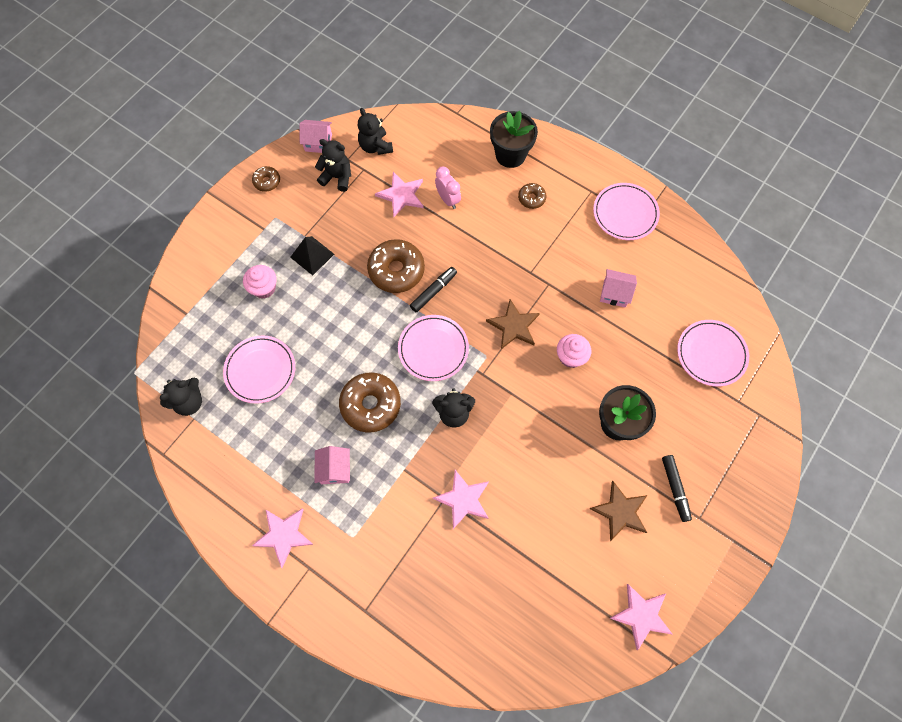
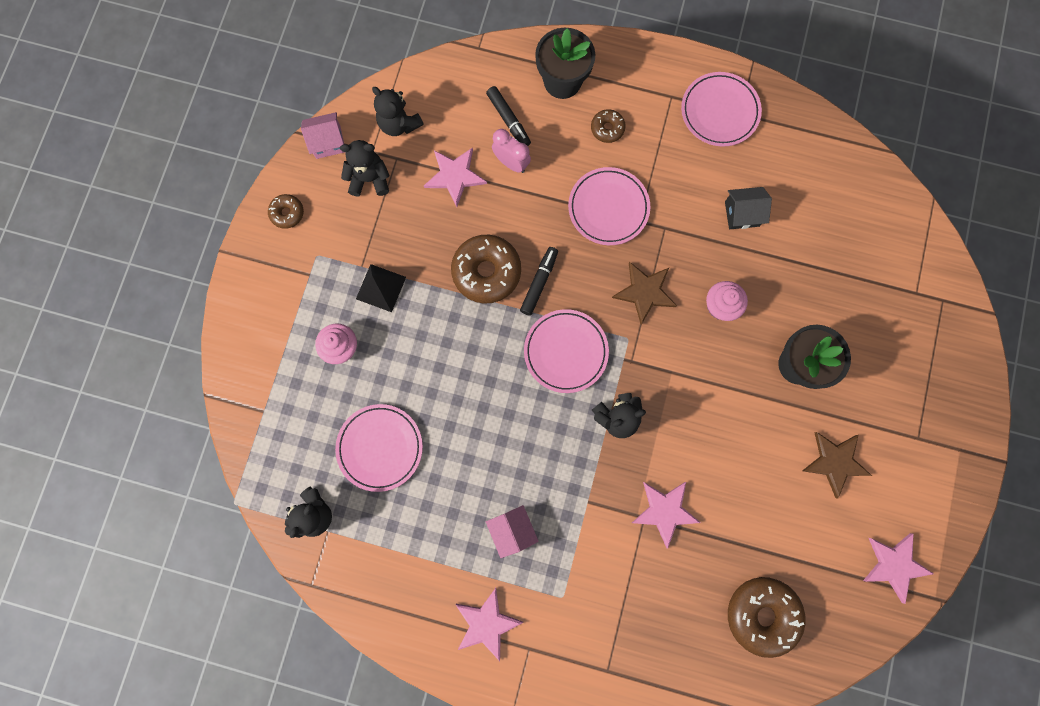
camera: 20 degrees left, 10 degrees up
(371, 405) = (522, 442): brown donut -> brown donut (762, 614)
(614, 293) = (742, 214): pink house -> black house
(675, 488) = (882, 415): black marker -> black marker (508, 120)
(711, 354) = (870, 249): pink plate -> pink plate (608, 208)

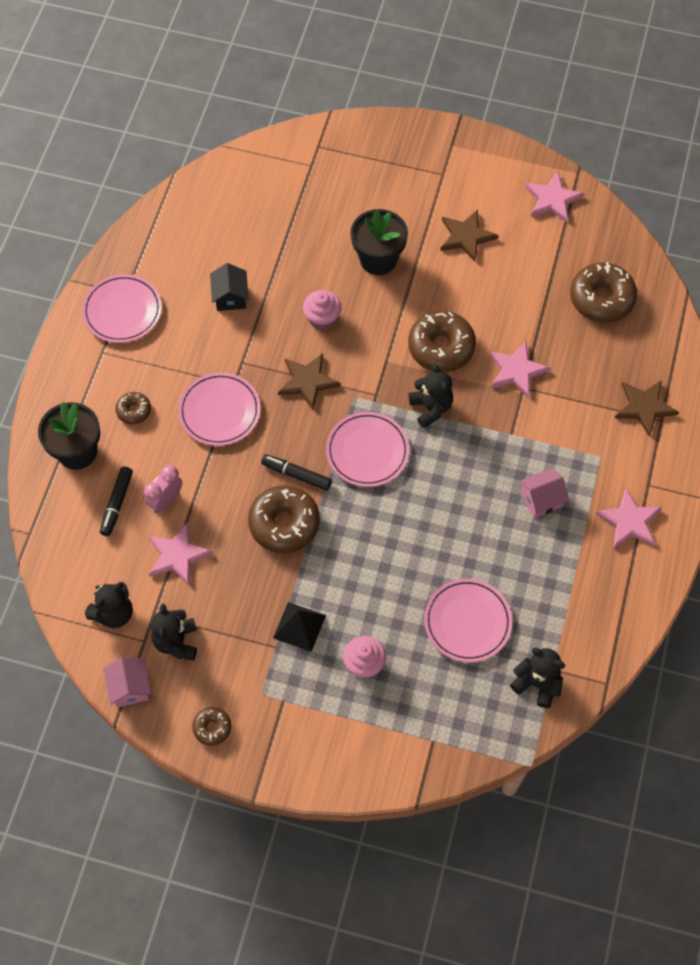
camera: 90 degrees left, 15 degrees down
(508, 120) = (117, 503): black marker -> black marker turned 135 degrees clockwise
(623, 653) = (644, 407): none -> brown star
(690, 430) = (441, 347): none -> brown donut

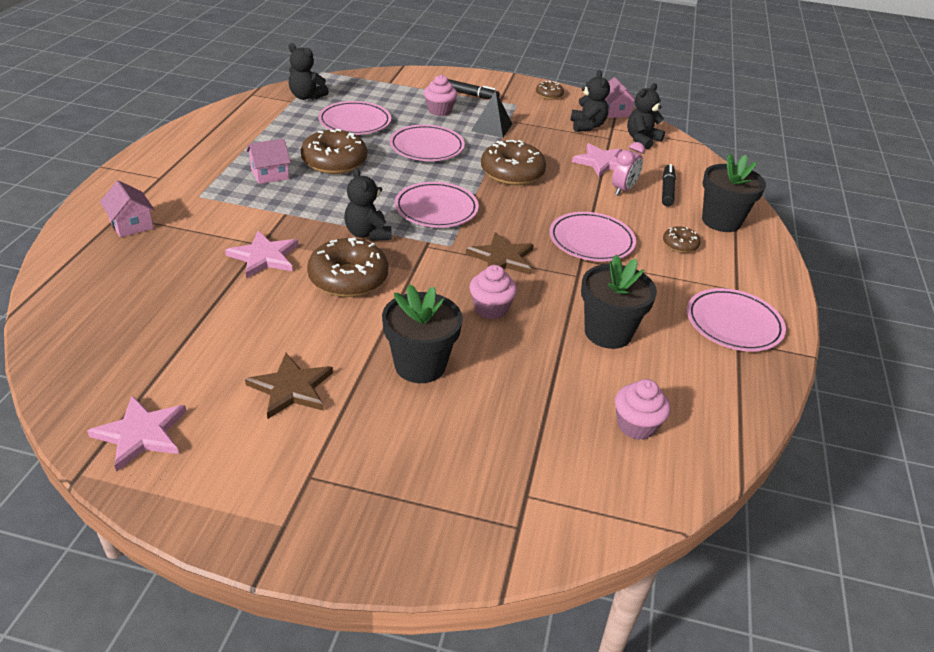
camera: 175 degrees right, 25 degrees down
(230, 214) = (636, 425): none -> pink cupcake
(230, 297) = (608, 333): black house -> black flower pot
(296, 475) = (505, 198): black marker -> black marker (470, 95)
(379, 570) = (427, 147): none -> pink plate
(601, 298) = (129, 315): brown donut -> brown donut (334, 162)
(629, 521) = (191, 159): pink star -> none
(644, 407) = (131, 224): brown star -> pink house

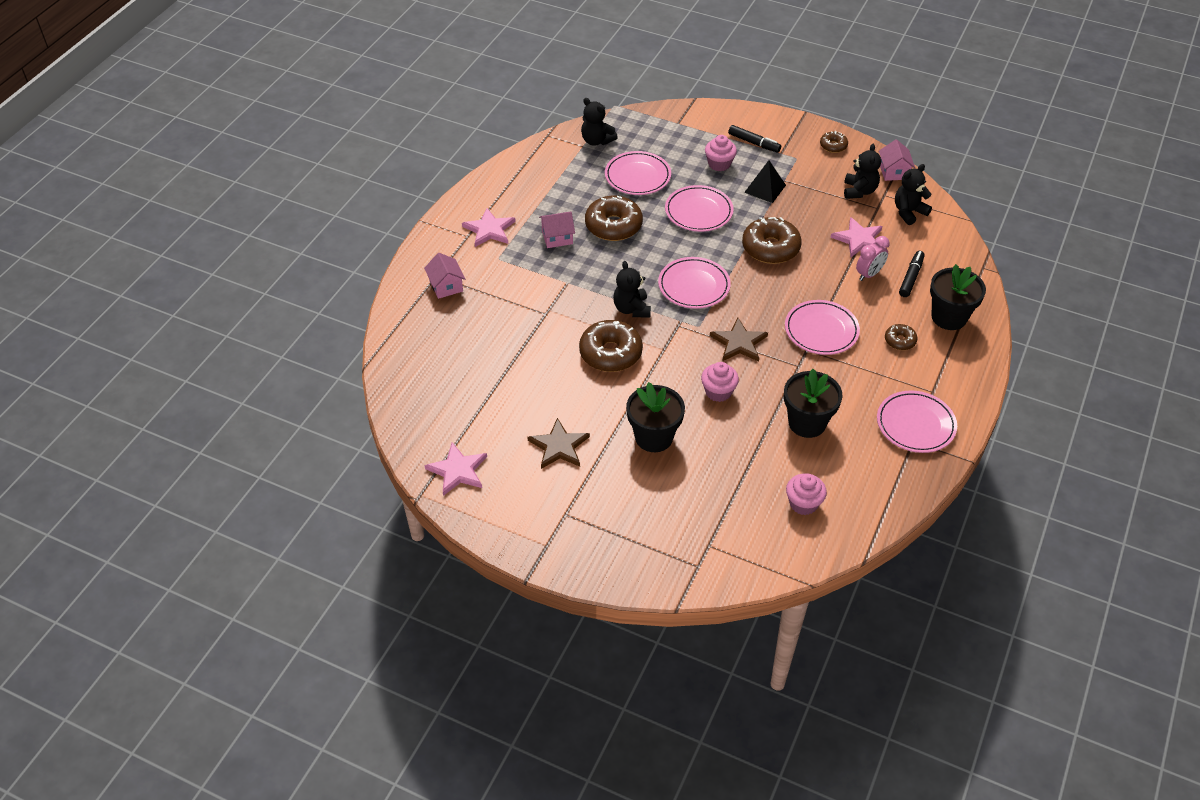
camera: 15 degrees right, 10 degrees up
(264, 257) = (547, 326): pink star -> pink star (489, 230)

